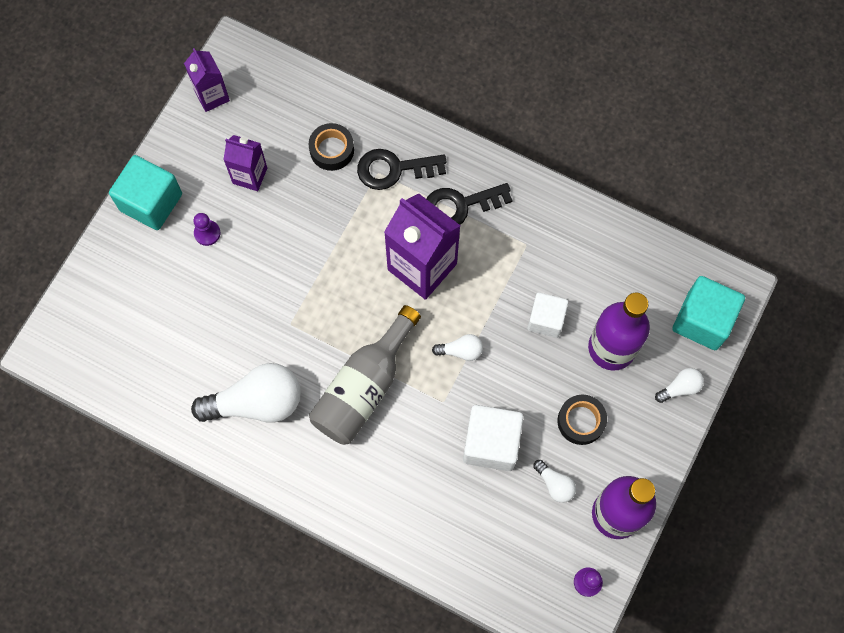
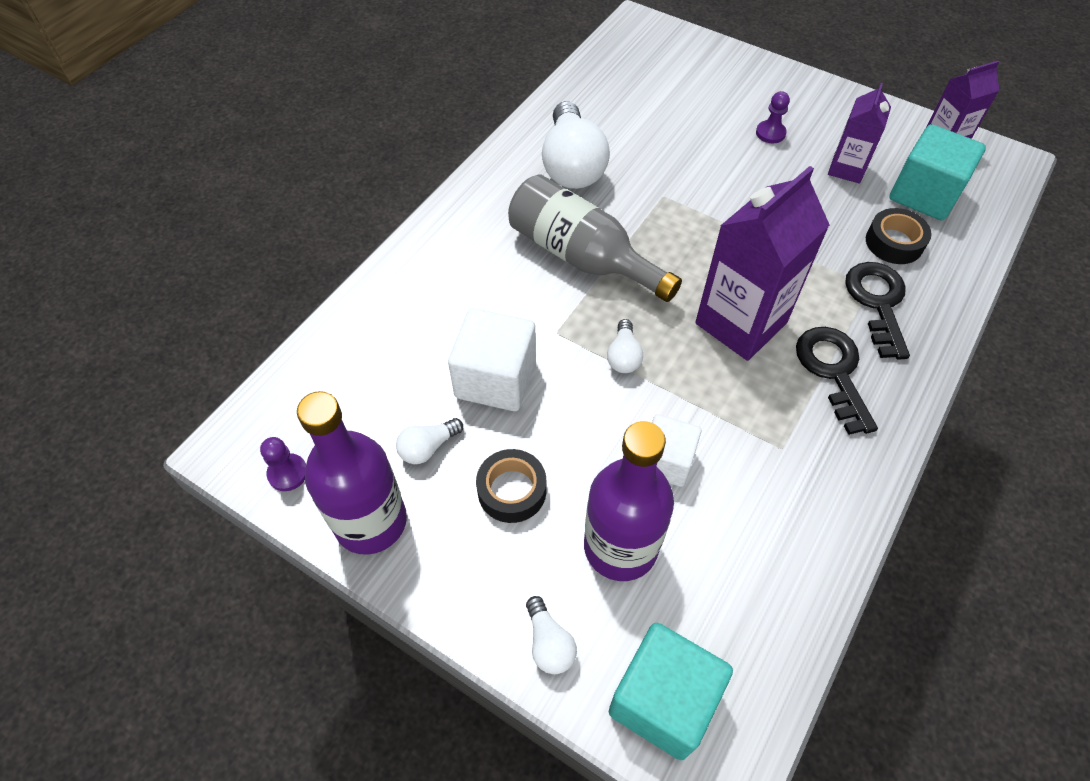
camera: 95 degrees right, 15 degrees down
(151, 202) = (803, 93): turquoise cube -> turquoise cube (924, 194)

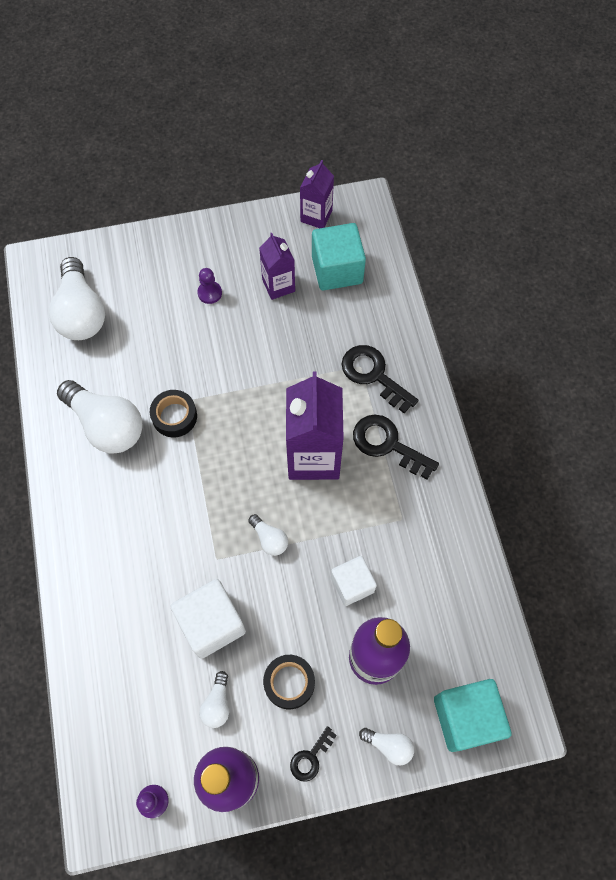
camera: 45 degrees left, 10 degrees up
(460, 575) = (310, 758): none -> black key
(582, 256) = (180, 491): grey bottle -> none
(638, 77) = (81, 312): none -> white light bulb
(894, 242) = (348, 322): black tape -> black tape (174, 416)

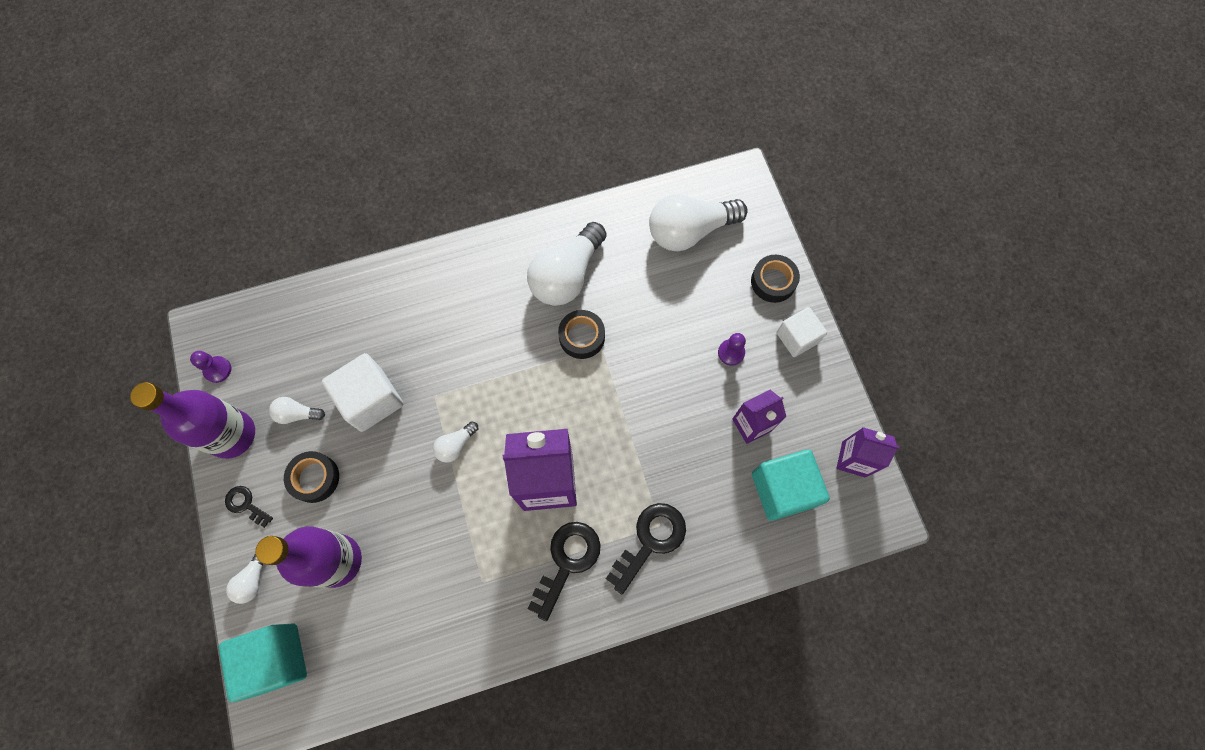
camera: 85 degrees right, 5 degrees up
(146, 251) = (773, 281): none -> black tape
(352, 584) = (410, 533): white cube -> white cube (797, 338)

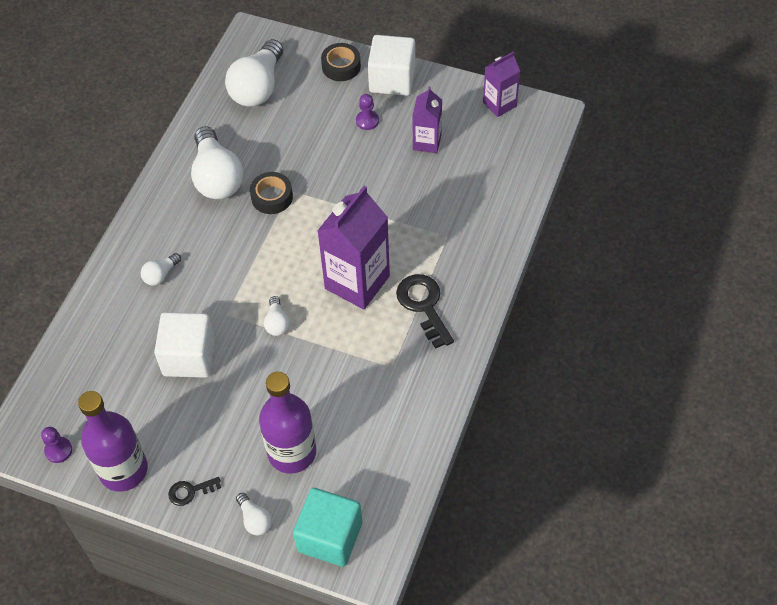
camera: 50 degrees left, 15 degrees down
(297, 414) = (151, 414): white light bulb -> white light bulb (161, 275)
(314, 478) = (214, 431): black tape -> none
(650, 541) = (453, 248): black key -> none
(783, 489) = (485, 153): turquoise cube -> none
(797, 338) = (392, 79): white cube -> white cube, size x1.53

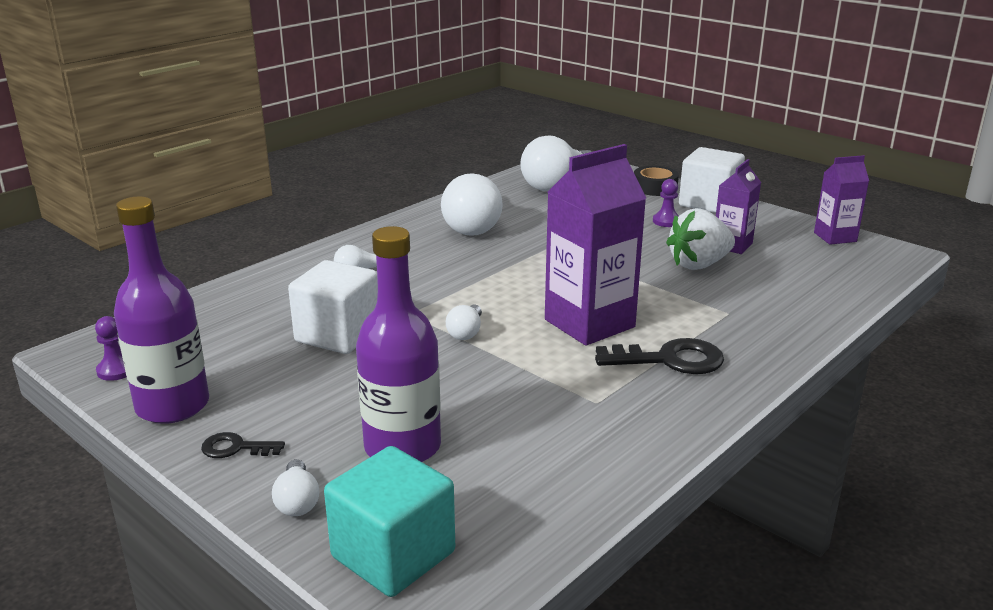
camera: 20 degrees right, 30 degrees down
(272, 197) = (525, 247): black tape -> none
(410, 178) = (699, 264): none -> white strawberry
(424, 305) = (670, 360): black key -> black key turned 90 degrees clockwise

